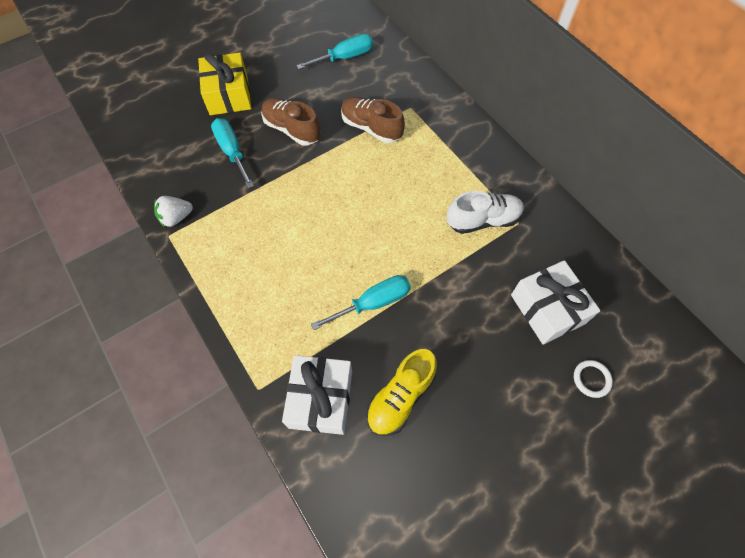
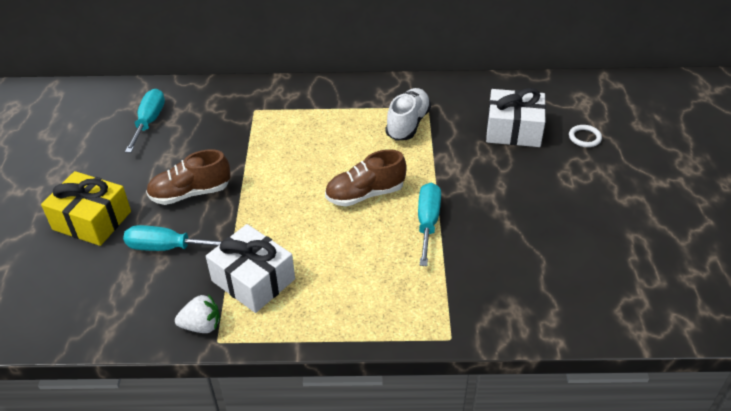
camera: 55 degrees left, 20 degrees down
(176, 217) = (202, 326): white strawberry -> white strawberry turned 105 degrees counterclockwise
(321, 399) = (492, 298): white gift -> white gift (253, 280)
(371, 128) = (248, 142): brown shoe -> brown shoe (365, 194)
(400, 397) = (526, 246): yellow shoe -> none

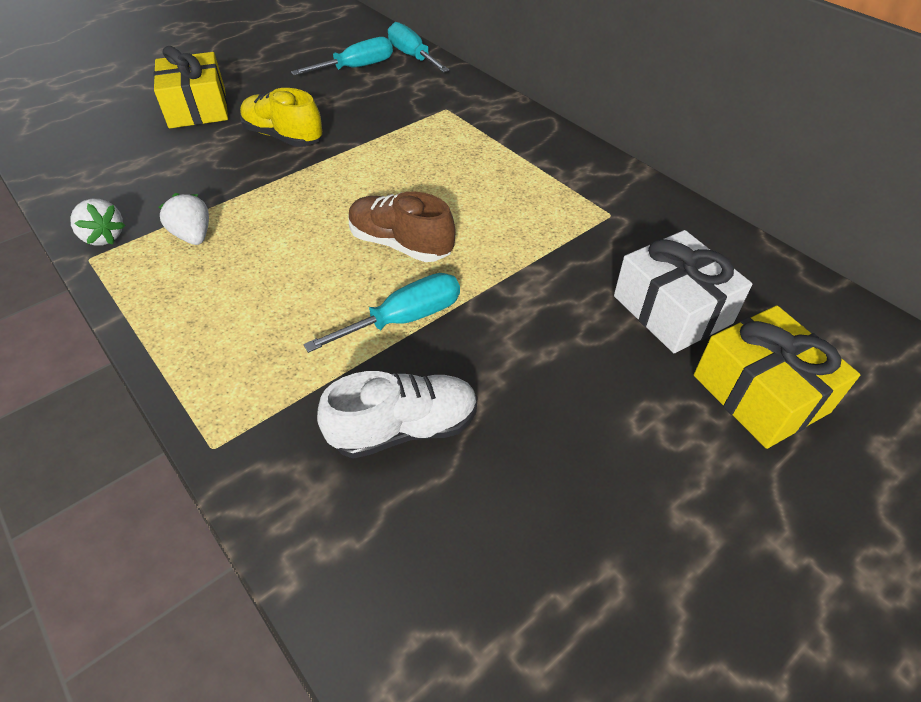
camera: 50 degrees right, 5 degrees up
(167, 247) = (197, 162): turquoise screwdriver -> turquoise screwdriver (412, 56)
(190, 193) = (283, 137): brown shoe -> yellow shoe
(253, 280) = (193, 236): white gift -> white strawberry
(408, 124) = (559, 215): white shoe -> white shoe (404, 428)
(584, 137) = (760, 393): white ring -> yellow gift

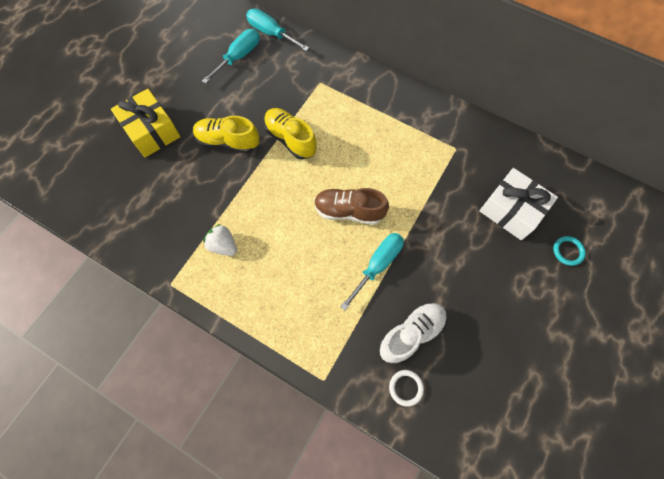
camera: 20 degrees left, 20 degrees up
(104, 237) = (168, 265): white strawberry -> none
(345, 508) = (406, 388): none -> white ring
(368, 152) = (290, 139): none -> yellow shoe
(760, 393) = (568, 251): yellow gift -> turquoise ring

